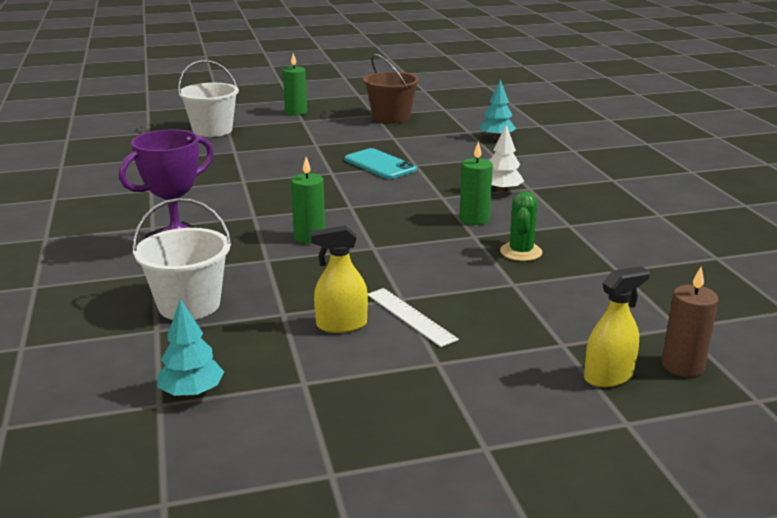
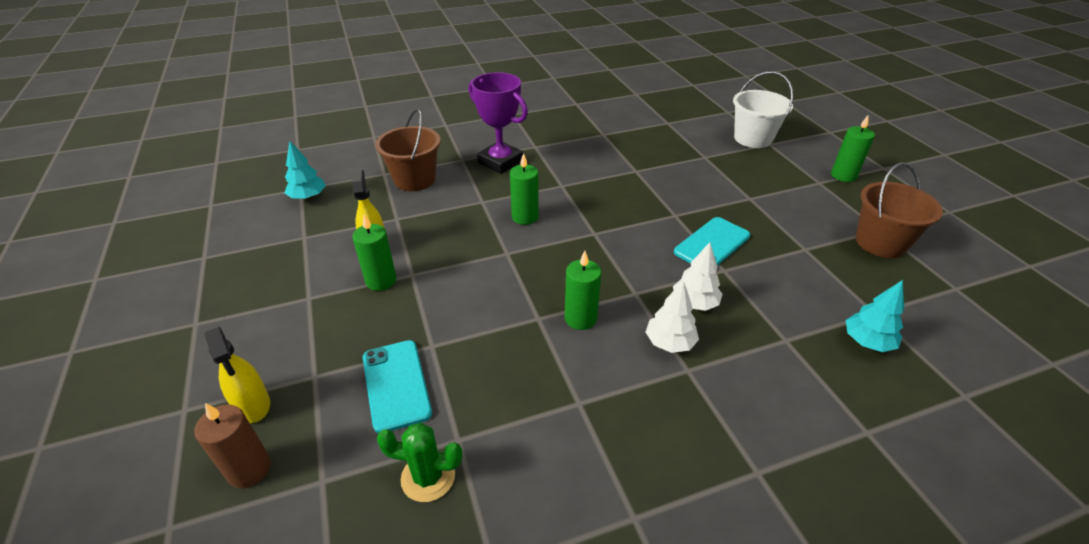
camera: 85 degrees right, 15 degrees up
(189, 305) = (414, 179): white bucket -> brown bucket
(410, 316) = (381, 281): white ruler -> green candle
(456, 178) = (694, 303): none -> white tree
(521, 252) = (502, 354): green cactus -> green cactus (428, 477)
(565, 299) = (396, 385): none -> turquoise phone

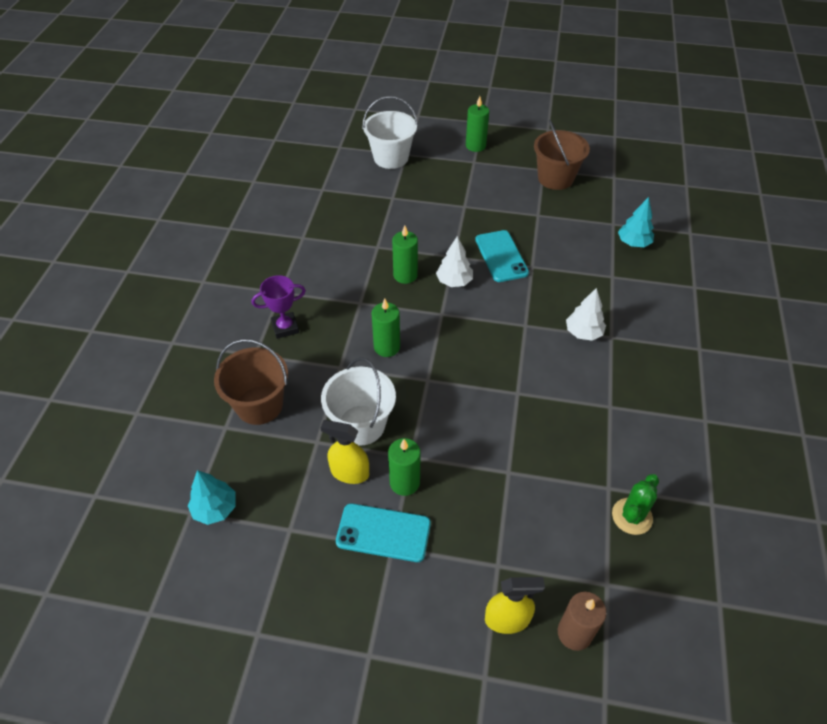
camera: 60 degrees left, 10 degrees up
(396, 385) = (537, 509): turquoise phone -> turquoise phone (383, 533)
(428, 234) = (361, 425): none -> white bucket
(500, 162) = (285, 327): purple trophy -> purple trophy, size x0.64
(580, 318) = (532, 368): green candle -> green candle (405, 275)
(694, 303) = (554, 300): white tree -> white tree (454, 281)

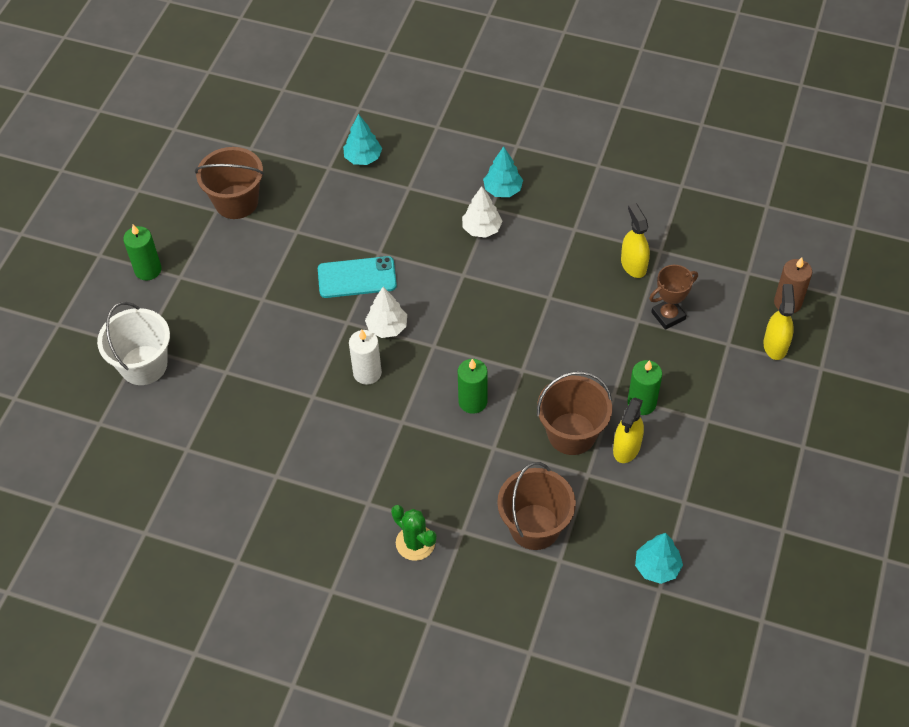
camera: 80 degrees left, 5 degrees up
(285, 327) = (427, 499): purple trophy -> none
(361, 425) = (572, 433): white bucket -> brown bucket
(383, 533) = (692, 425): turquoise phone -> none
(405, 275) = (367, 373): green candle -> white candle
(521, 501) = (668, 316): none -> brown trophy
(580, 463) = (633, 265): none -> yellow spray bottle
(632, 516) = (689, 241): green cactus -> green cactus (415, 543)
(637, 343) = (503, 190): none -> turquoise tree

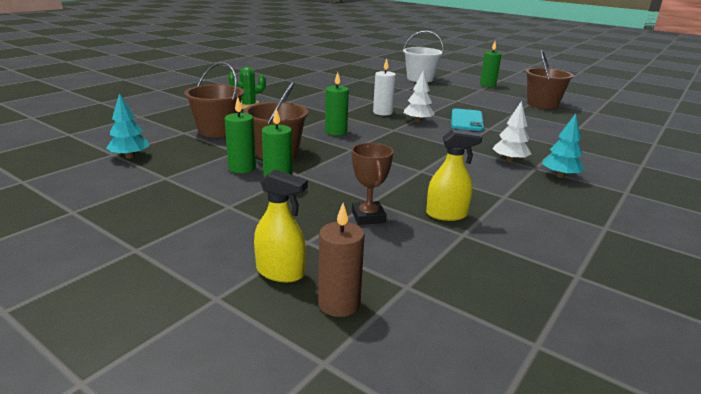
camera: 105 degrees right, 30 degrees down
(363, 158) = (592, 137): turquoise tree -> none
(626, 448) = (242, 168): yellow spray bottle -> green candle

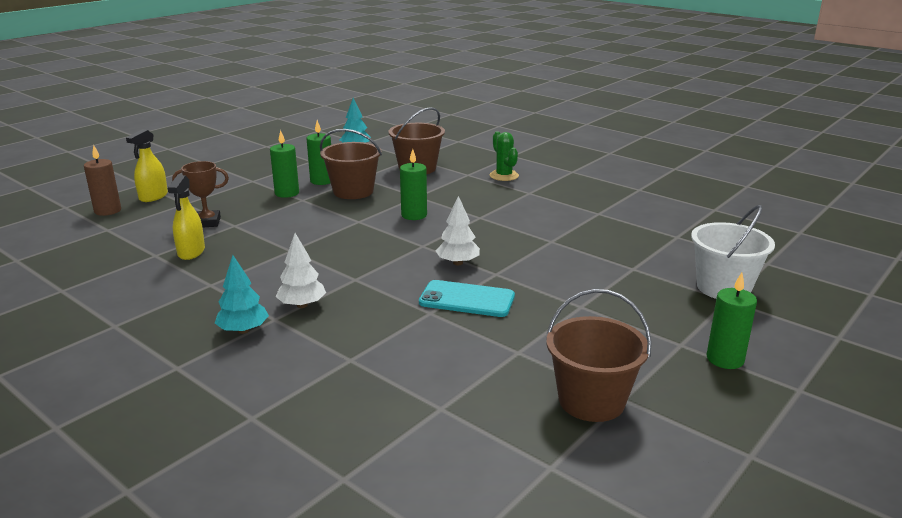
camera: 95 degrees right, 0 degrees up
(382, 112) = (494, 243): white candle -> none

